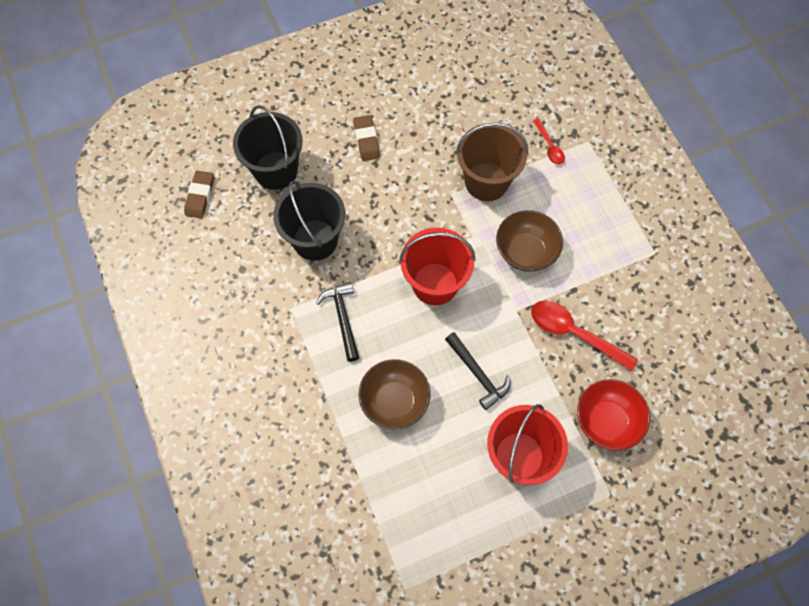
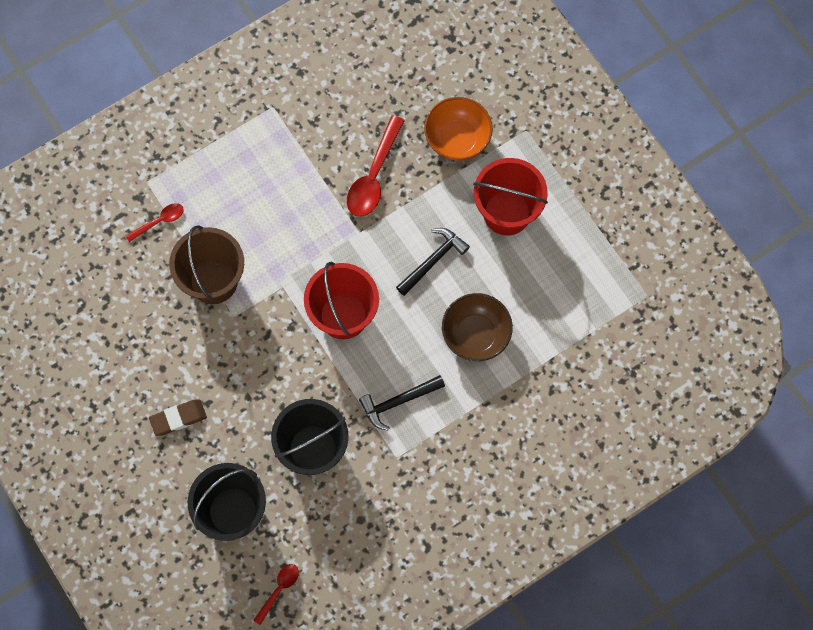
camera: 100 degrees left, 5 degrees up
(200, 196) = (279, 590): brown eraser -> red spoon
(525, 251) = (291, 231): brown bowl -> none
(606, 421) = (457, 139): red bowl -> orange bowl

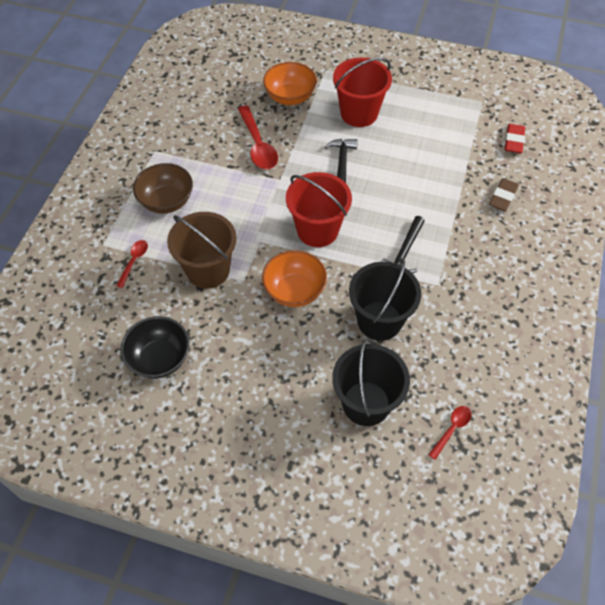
camera: 40 degrees left, 15 degrees down
(107, 336) = (159, 358): none -> black bowl
(178, 418) = (265, 372): brown eraser -> brown eraser (503, 197)
(268, 362) = (294, 291): none -> orange bowl
(279, 590) = (452, 429): red spoon -> red spoon turned 45 degrees clockwise
(476, 334) = (410, 184): brown bowl -> brown bowl (166, 201)
(628, 367) = (514, 141): none -> red eraser

